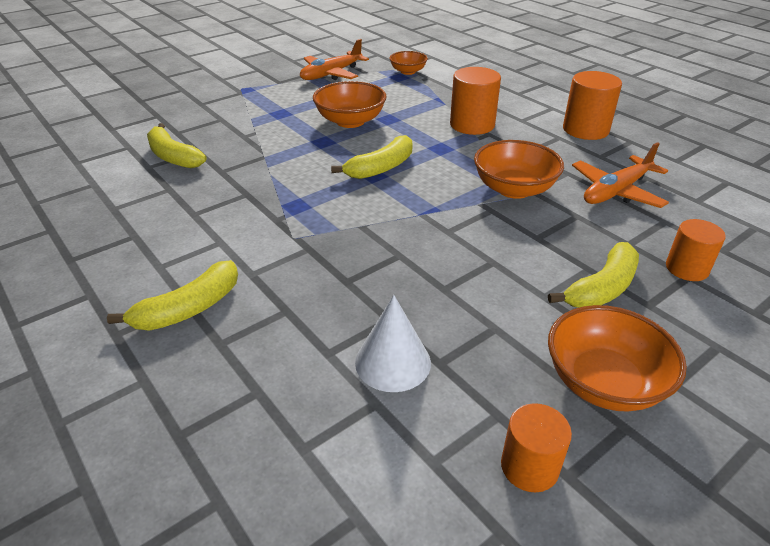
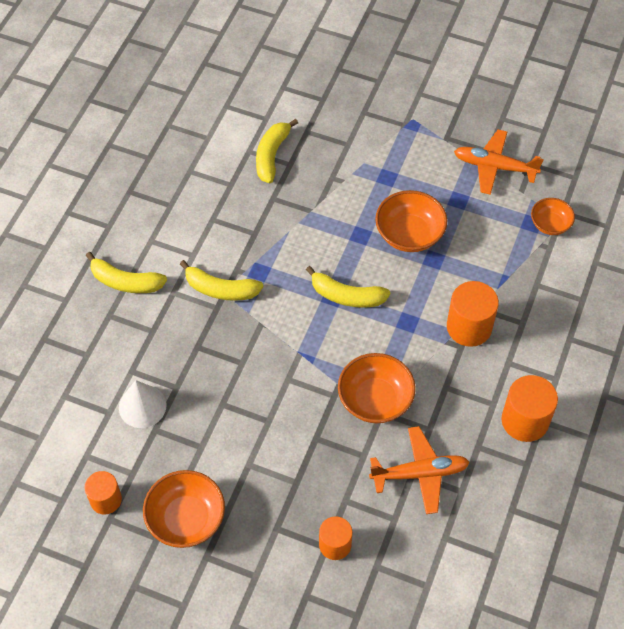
camera: 60 degrees right, 20 degrees up
(602, 288) = (278, 495): yellow banana -> yellow banana (221, 289)
(616, 191) = (420, 473): orange plane -> orange plane turned 150 degrees clockwise

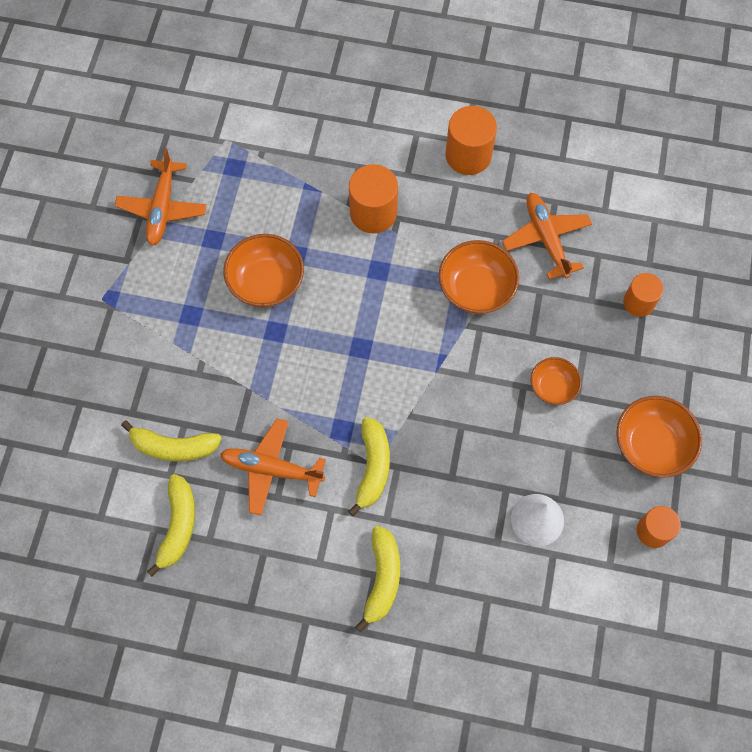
camera: 100 degrees left, 10 degrees up
(237, 218) = (271, 469): none -> orange plane
(347, 296) = (357, 334): yellow banana -> yellow banana (178, 525)
(550, 224) = (233, 150): orange bowl -> orange bowl (553, 387)

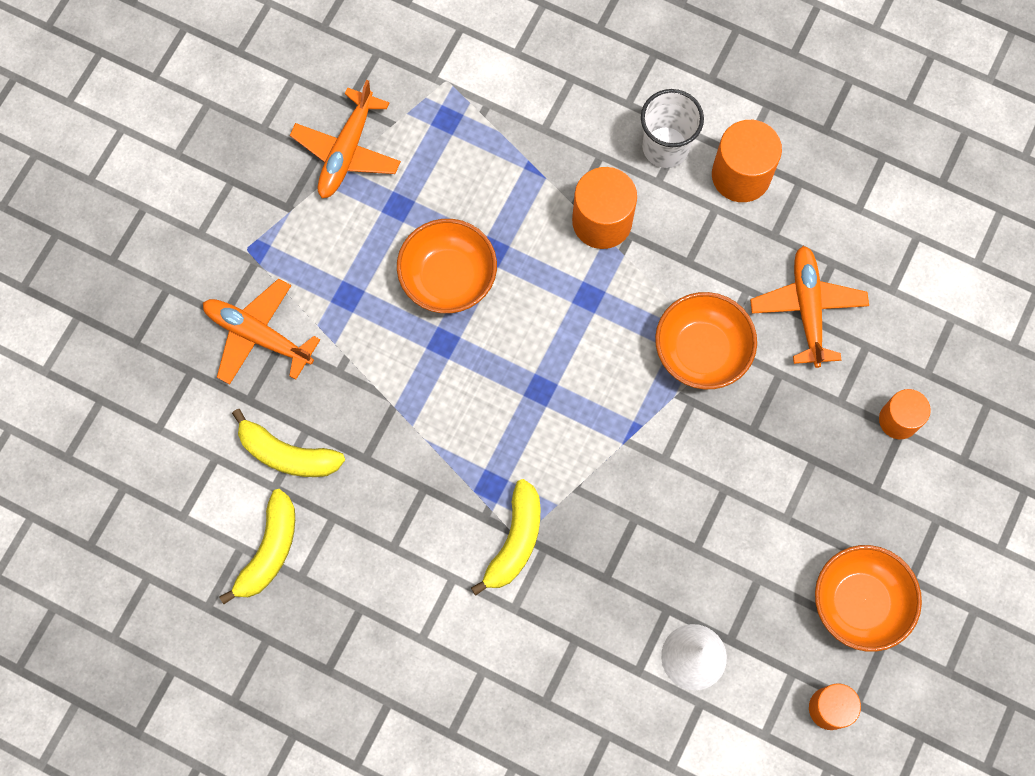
camera: 15 degrees right, 5 degrees up
(271, 469) = (395, 511): orange plane -> orange plane (258, 335)
(382, 578) = (490, 677): yellow banana -> none
(406, 148) = (665, 147): none -> white cup
(553, 387) = (760, 499): orange bowl -> none

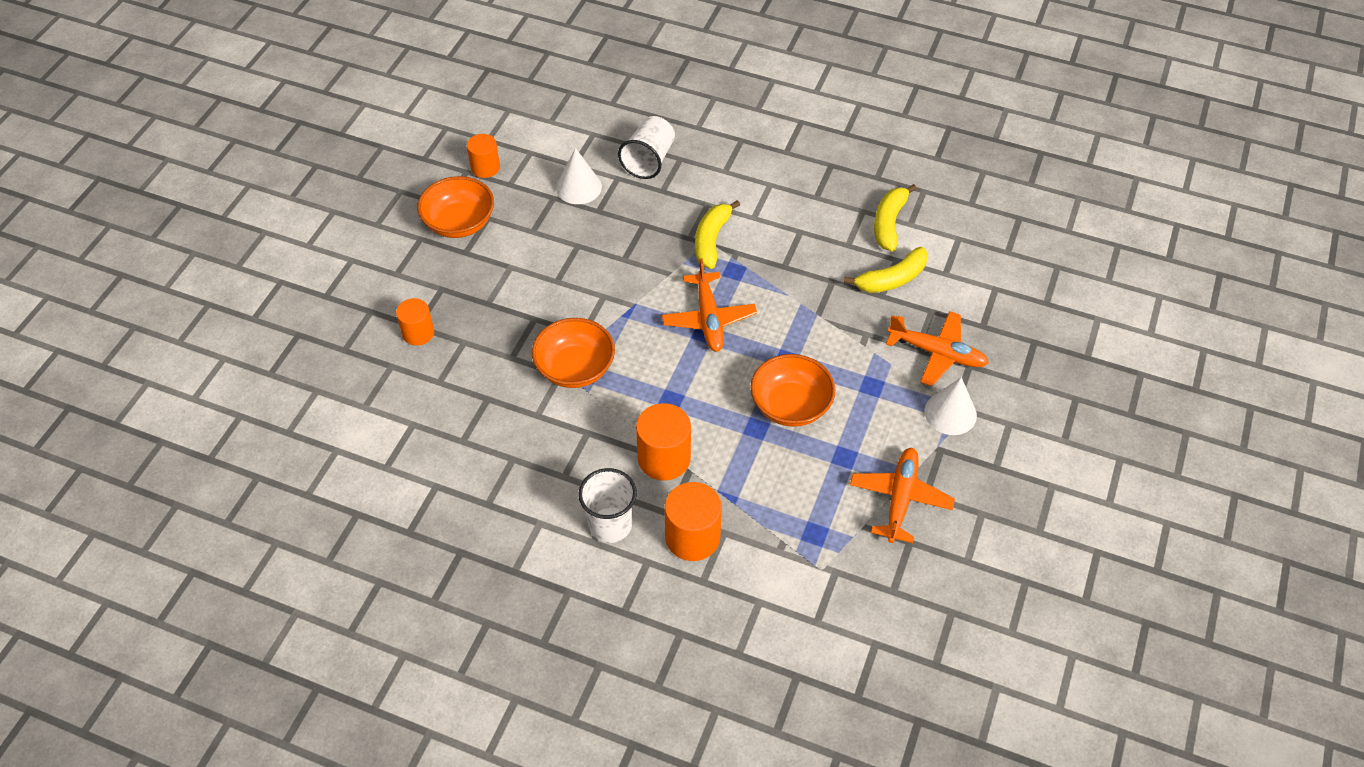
camera: 175 degrees right, 20 degrees down
(264, 252) = (950, 413): none -> white cone
(287, 454) = (891, 279): yellow banana -> yellow banana turned 135 degrees clockwise
(590, 702) = (649, 160): none -> white cup
(741, 175) = (541, 505): orange cylinder -> orange cylinder (692, 537)
(807, 308) = (486, 405): orange plane -> orange plane (708, 319)

